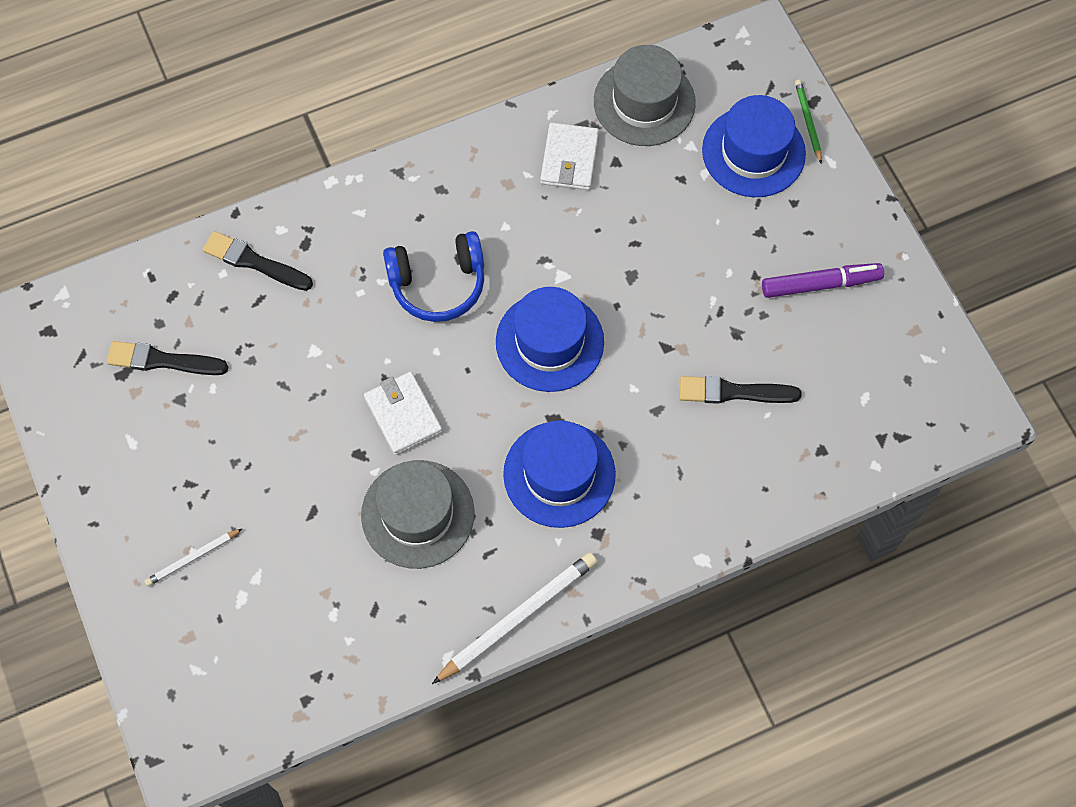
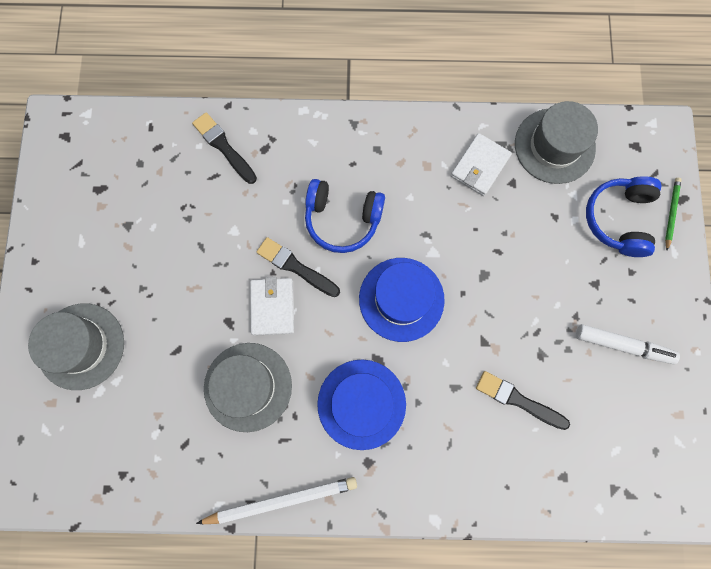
camera: 25 degrees right, 10 degrees up
(163, 360) = (129, 192): black brush -> black brush (296, 267)
(193, 558) = (81, 346): white pencil -> grey hat
(753, 152) = (618, 219): blue hat -> blue headphones
(820, 284) = (622, 345): purple marker -> white marker

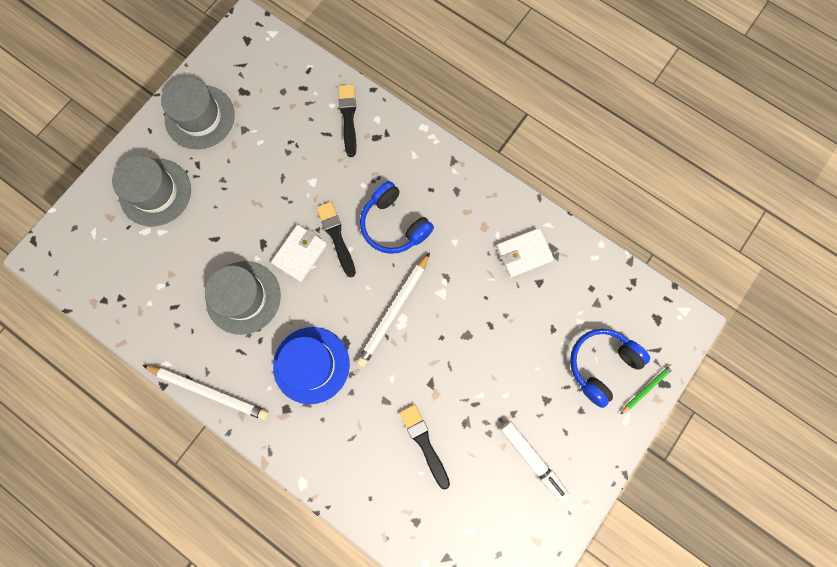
camera: 35 degrees right, 0 degrees up
(401, 299) = (394, 311): blue hat -> white pencil
(554, 146) = (592, 276): grey hat -> grey hat (200, 117)

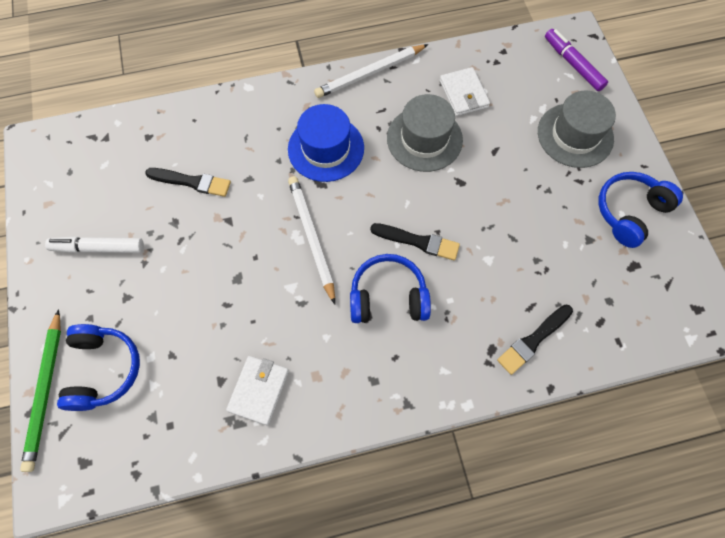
camera: 130 degrees right, 10 degrees down
(79, 237) = (573, 64): none -> purple marker
(200, 117) = (630, 212): grey hat -> blue headphones
(300, 254) = (426, 203): white wallet -> white wallet (463, 94)
(348, 118) = (533, 340): black brush -> black brush turned 105 degrees clockwise
(646, 388) = (45, 391): green pencil -> green pencil, size x1.87

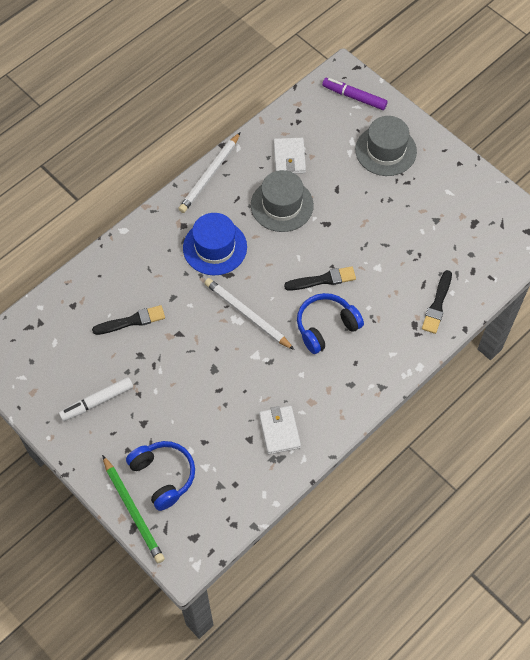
camera: 30 degrees left, 5 degrees down
(463, 94) = (289, 158): white wallet -> white wallet turned 45 degrees clockwise
(630, 212) = (452, 188): blue headphones -> none

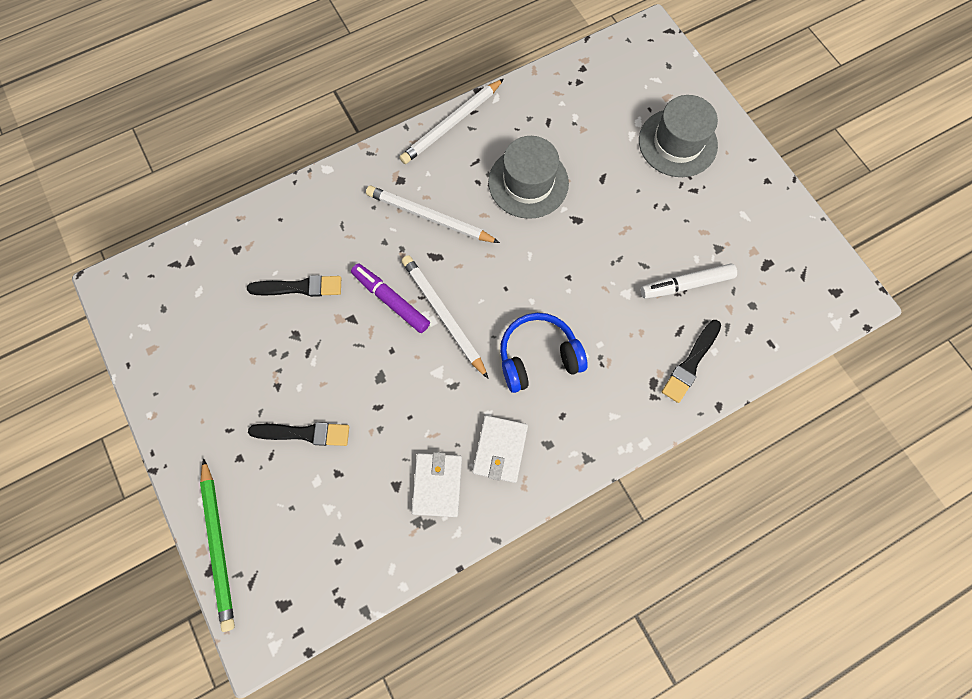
camera: 15 degrees right, 10 degrees up
(97, 401) = (223, 383): white marker -> white marker (686, 284)
(163, 476) = (271, 507): blue headphones -> none
(215, 247) = (430, 217): blue hat -> white pencil
(289, 158) = (555, 124): white wallet -> white wallet (500, 449)
(322, 280) = (551, 292): black brush -> black brush (303, 433)
(354, 97) = (656, 67): purple marker -> purple marker (391, 300)

